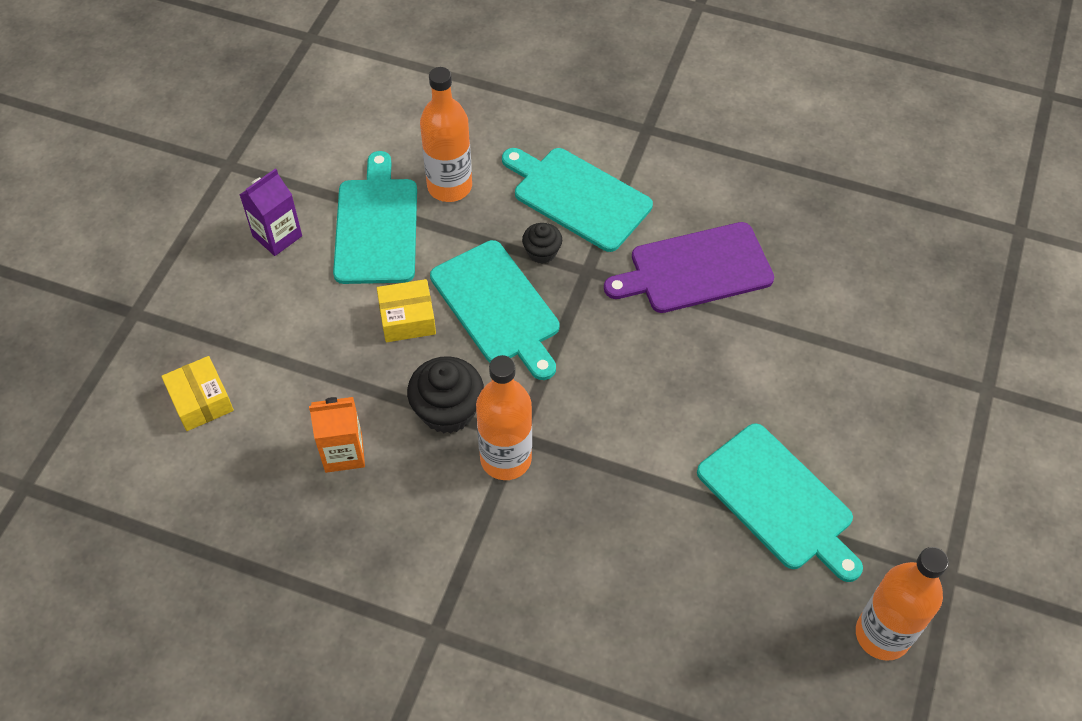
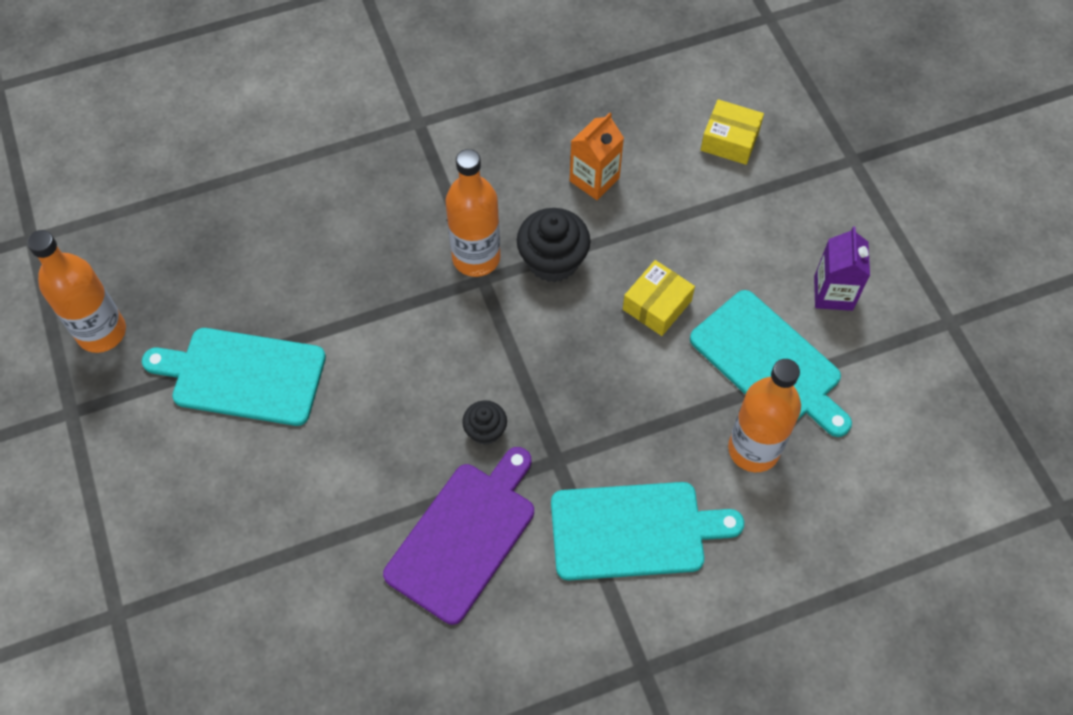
camera: 140 degrees right, 5 degrees up
(497, 306) = (598, 369): turquoise cutting board -> none
(542, 252) = (611, 447): black cupcake -> black cupcake (485, 430)

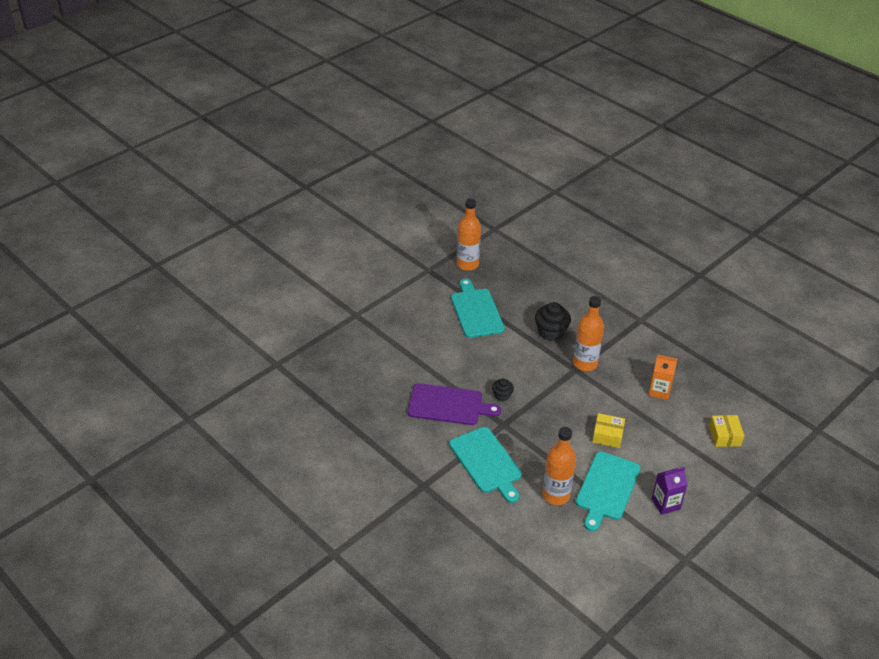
camera: 65 degrees right, 20 degrees down
(553, 260) = (603, 390): black cupcake -> black cupcake (551, 332)

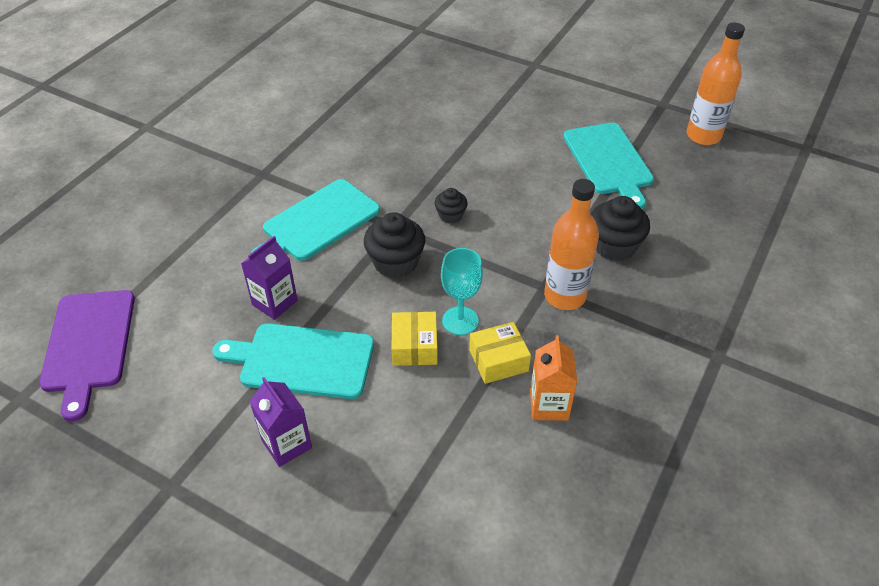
camera: 75 degrees right, 5 degrees up
(448, 405) = (410, 169): purple cutting board -> purple cutting board (89, 345)
(476, 311) = (609, 161): turquoise cutting board -> turquoise cutting board turned 105 degrees clockwise
(536, 430) = (395, 262): none -> black cupcake
(556, 495) = (274, 302): orange bottle -> purple carton
(592, 412) = (460, 321): none -> turquoise goblet
(724, 436) = (477, 523): yellow box -> yellow box (498, 360)

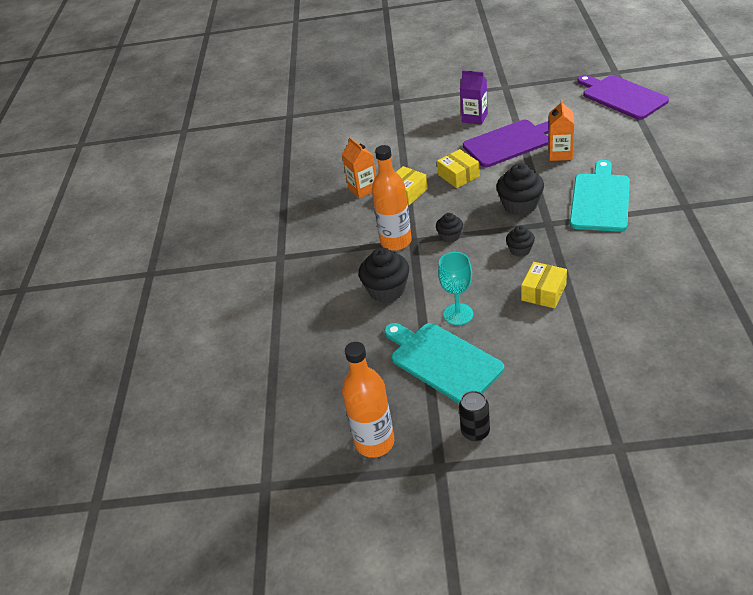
camera: 155 degrees right, 5 degrees down
(274, 302) = (560, 154): purple carton -> orange carton
(302, 360) = (509, 142): turquoise cutting board -> purple cutting board
(460, 321) = (446, 198): turquoise goblet -> turquoise goblet (458, 314)
(473, 169) = (543, 292): none -> yellow box
(502, 269) = (450, 236): none -> black cupcake
(621, 110) = (475, 432): none -> black can

